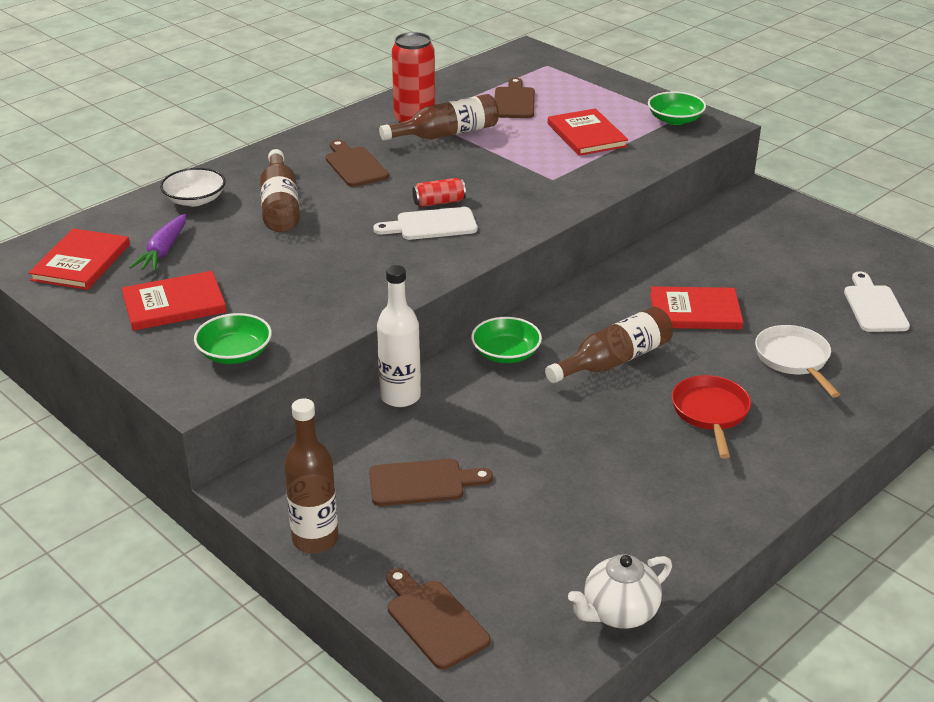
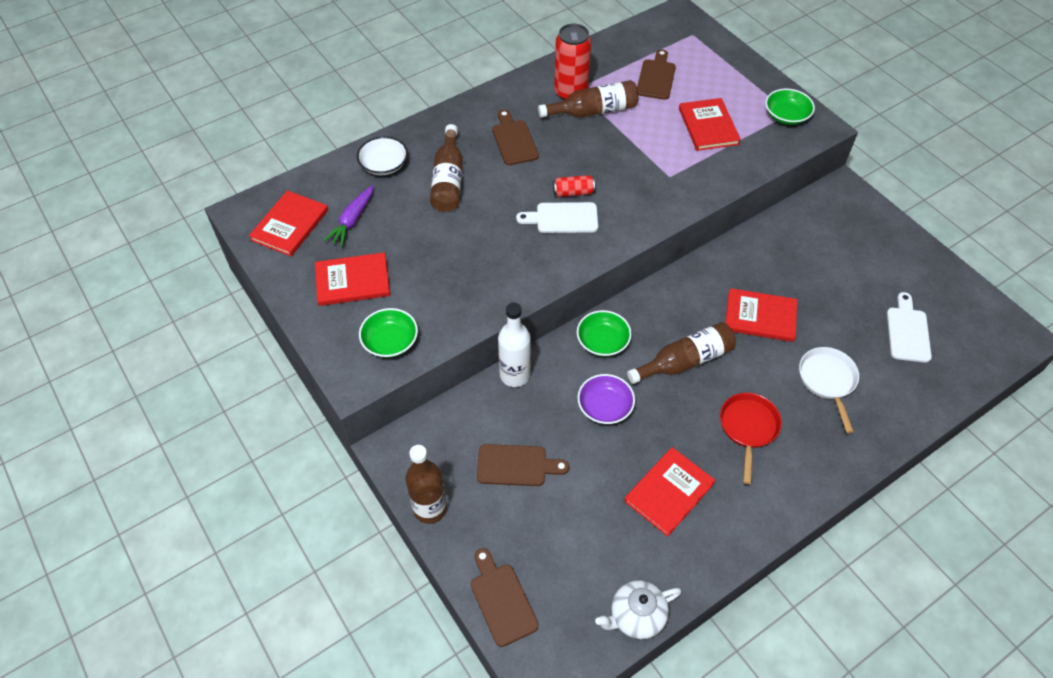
camera: 10 degrees right, 20 degrees up
(524, 413) = (605, 406): none -> purple bowl
(628, 485) = (669, 492): none -> red book

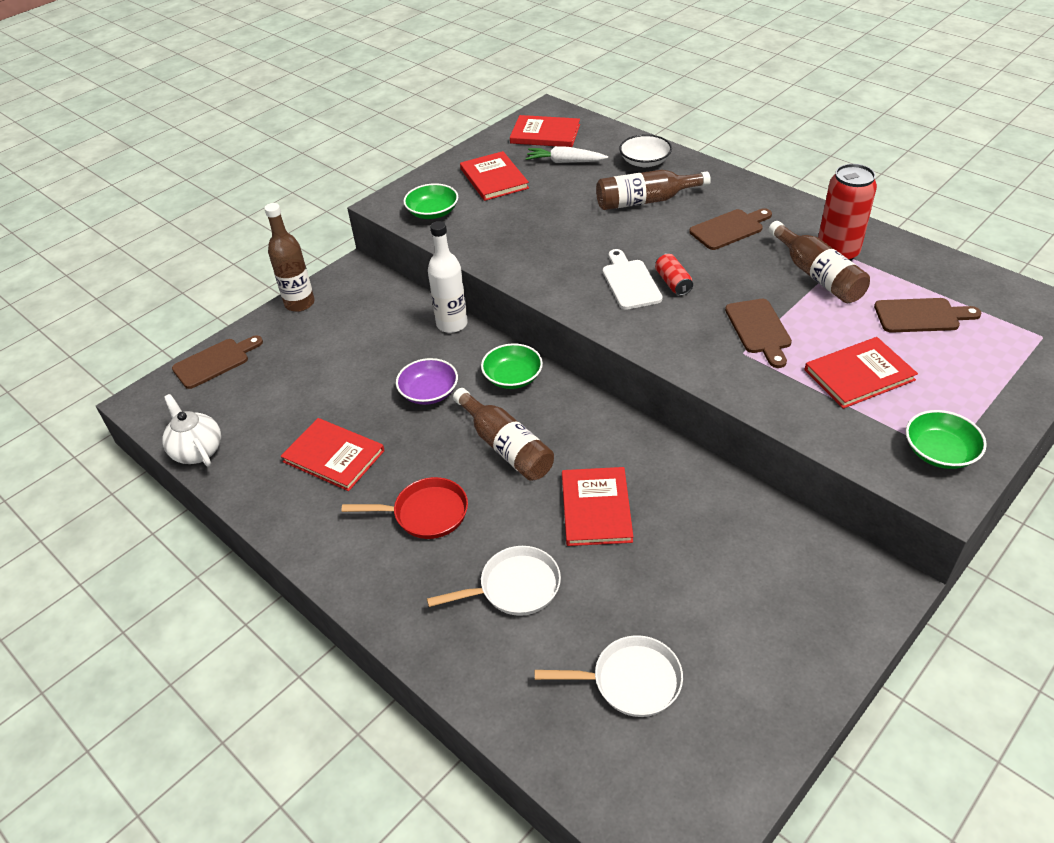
camera: 80 degrees right, 10 degrees down
(352, 220) = (565, 162): purple carrot -> white carrot
(516, 465) = (350, 345): brown cutting board -> brown cutting board (759, 329)
(907, 331) = (630, 681): white cutting board -> white pan

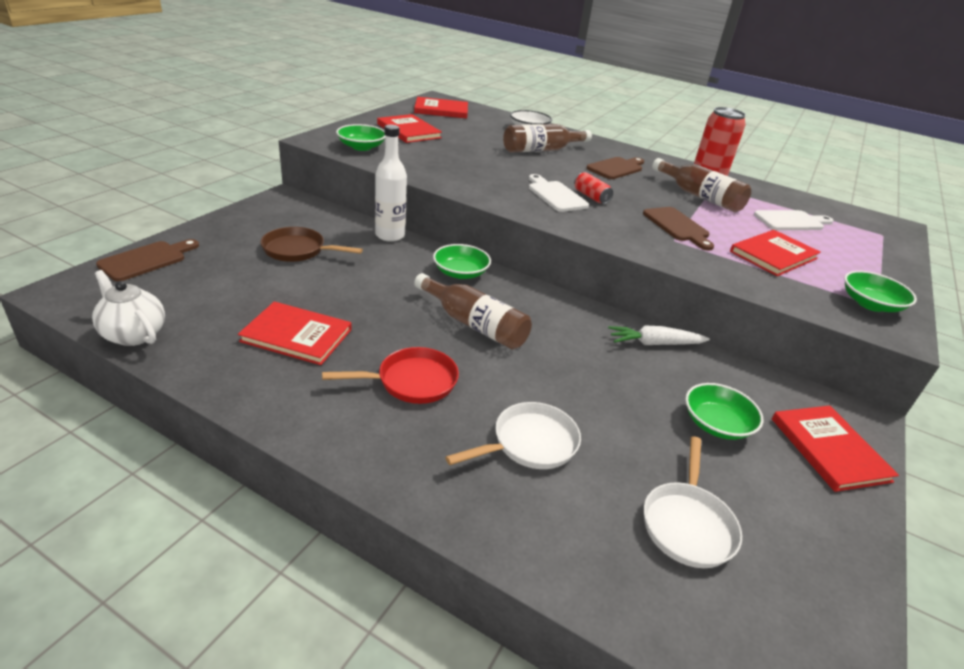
camera: 20 degrees left, 10 degrees down
(299, 303) = (234, 218): brown bottle -> none
(354, 347) = (298, 250): none -> brown pan
(429, 392) = (383, 284): purple bowl -> none
(565, 162) = (465, 125): white carrot -> white carrot (655, 343)
(596, 508) = (581, 370): red book -> red book (829, 449)
(630, 681) = (687, 524): white pan -> white pan turned 120 degrees clockwise
(713, 580) = (716, 424): none -> green bowl
(921, 316) = (791, 221): brown cutting board -> white cutting board

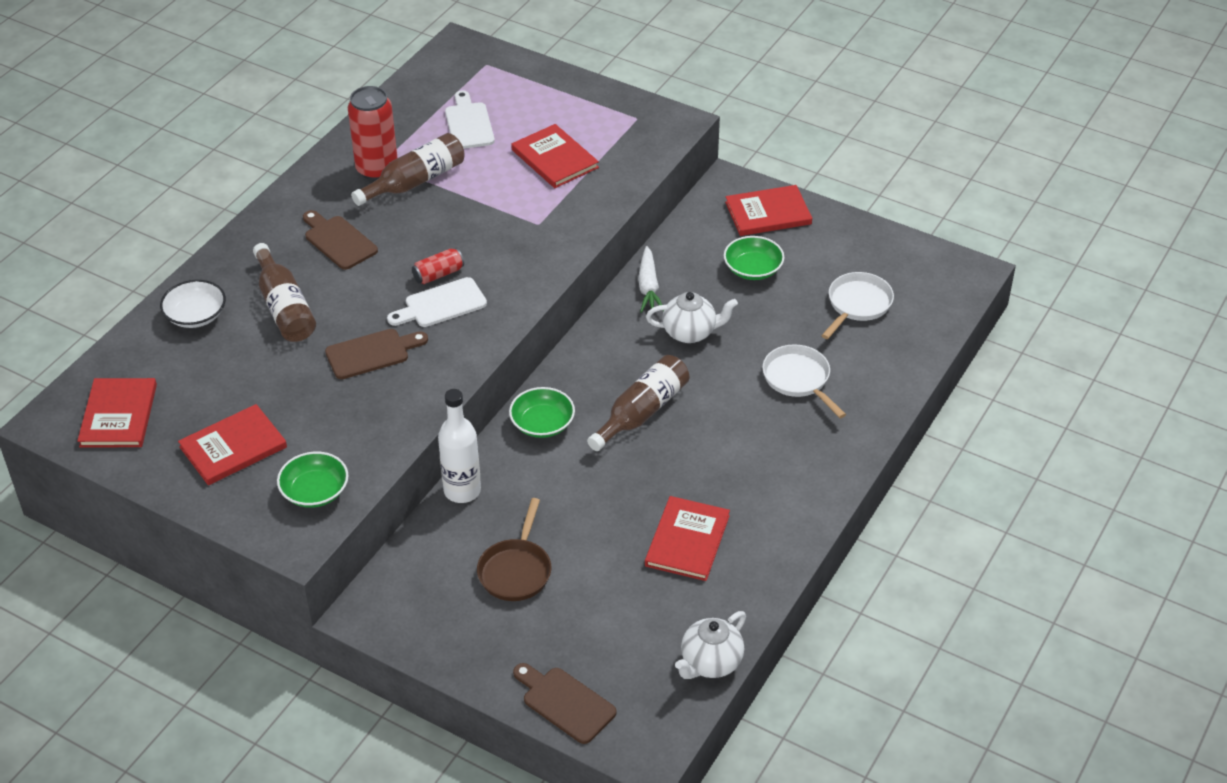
camera: 85 degrees left, 10 degrees up
(412, 381) = (739, 452): red pan -> none
(593, 365) = (690, 332): none -> white teapot
(677, 226) = (504, 215): brown cutting board -> brown cutting board (372, 353)
(687, 524) = (857, 305): white pan -> white pan turned 75 degrees counterclockwise
(870, 304) = (635, 122): green bowl -> none

